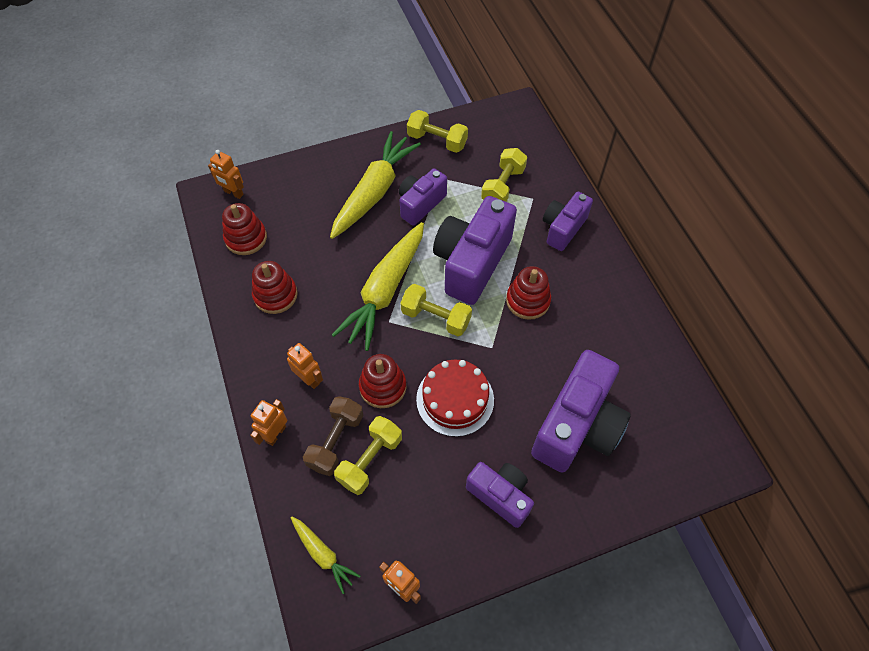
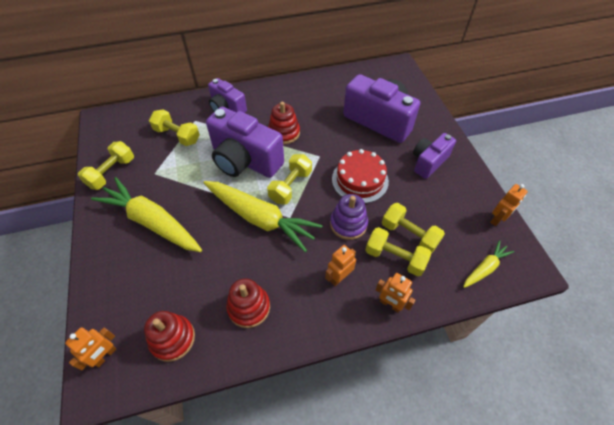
camera: 85 degrees left, 5 degrees down
(336, 441) = (395, 258): brown dumbbell -> yellow dumbbell
(383, 387) = (348, 224): red stacking toy -> purple stacking toy
(420, 204) = (177, 189): purple camera -> none

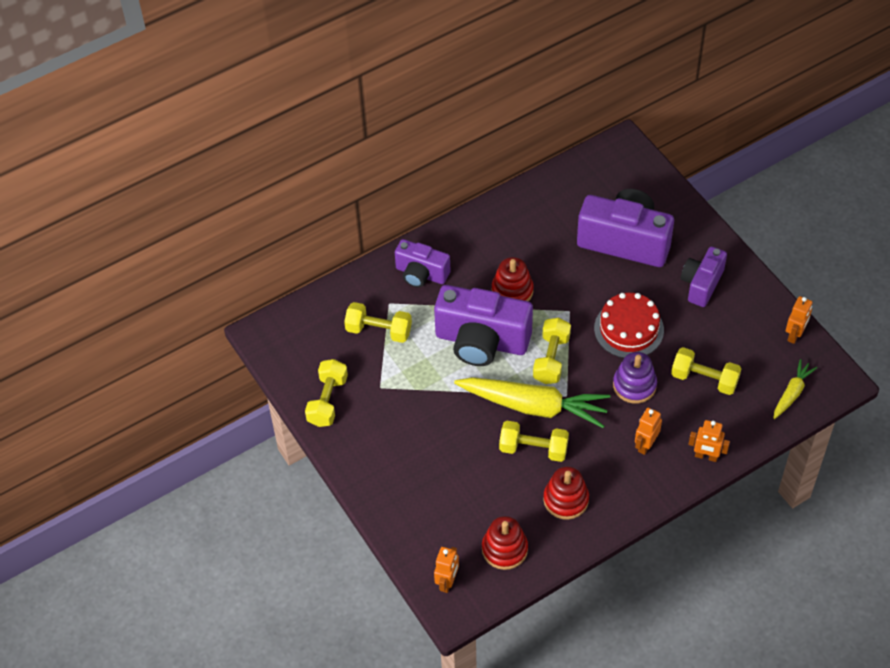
camera: 15 degrees left, 0 degrees up
(152, 222) = (413, 444): yellow carrot -> none
(395, 258) = (696, 408): yellow dumbbell -> yellow dumbbell (533, 449)

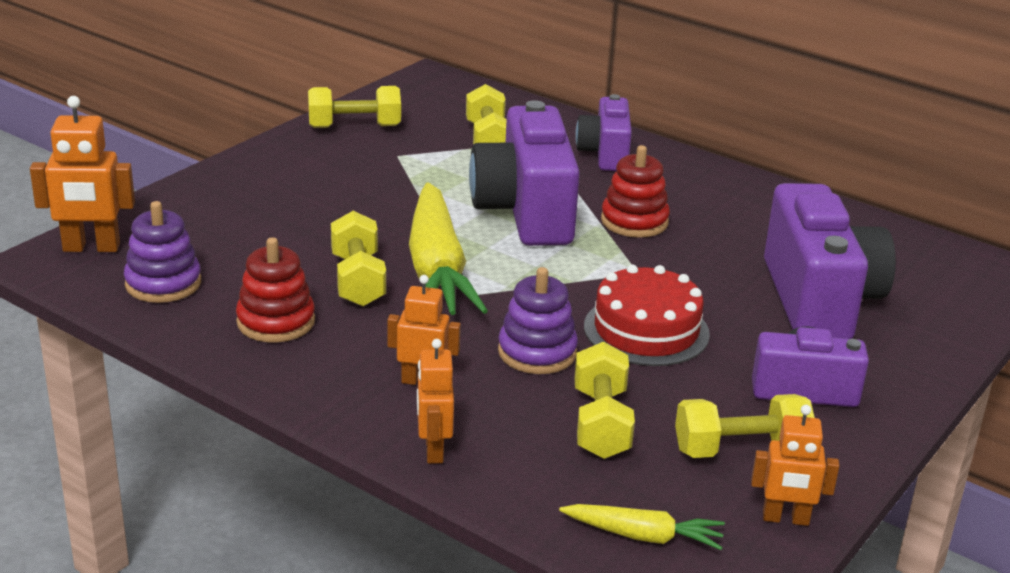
camera: 65 degrees right, 25 degrees down
(447, 582) = (91, 248): orange robot -> orange robot, size x1.50
(504, 549) = (163, 283): red stacking toy -> purple stacking toy
(551, 359) = (535, 270): yellow dumbbell -> yellow dumbbell (740, 450)

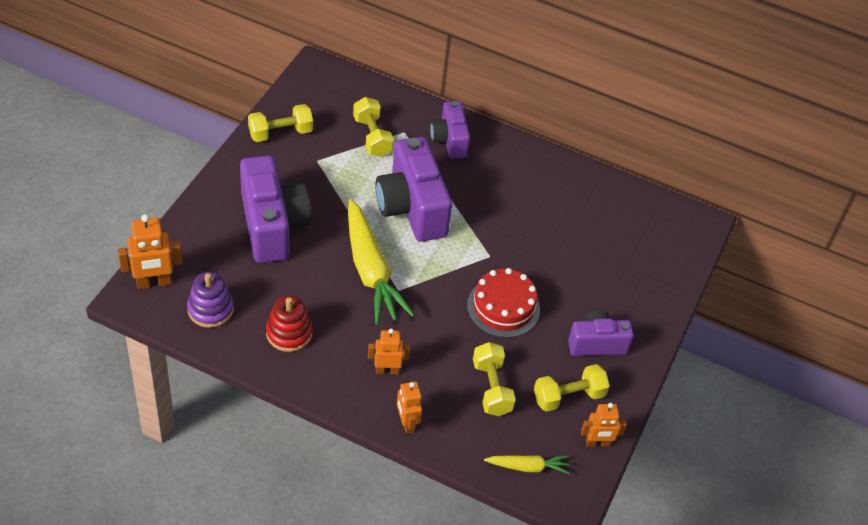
camera: 15 degrees left, 20 degrees up
(358, 280) = (326, 288): yellow dumbbell -> none
(537, 352) = (445, 336): purple stacking toy -> none
(634, 221) = (480, 207): red stacking toy -> none
(819, 301) = (597, 266): purple camera -> purple camera (272, 225)

